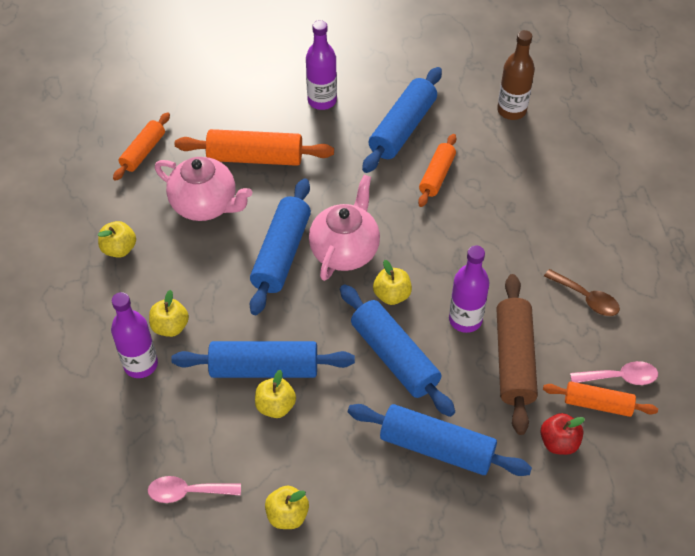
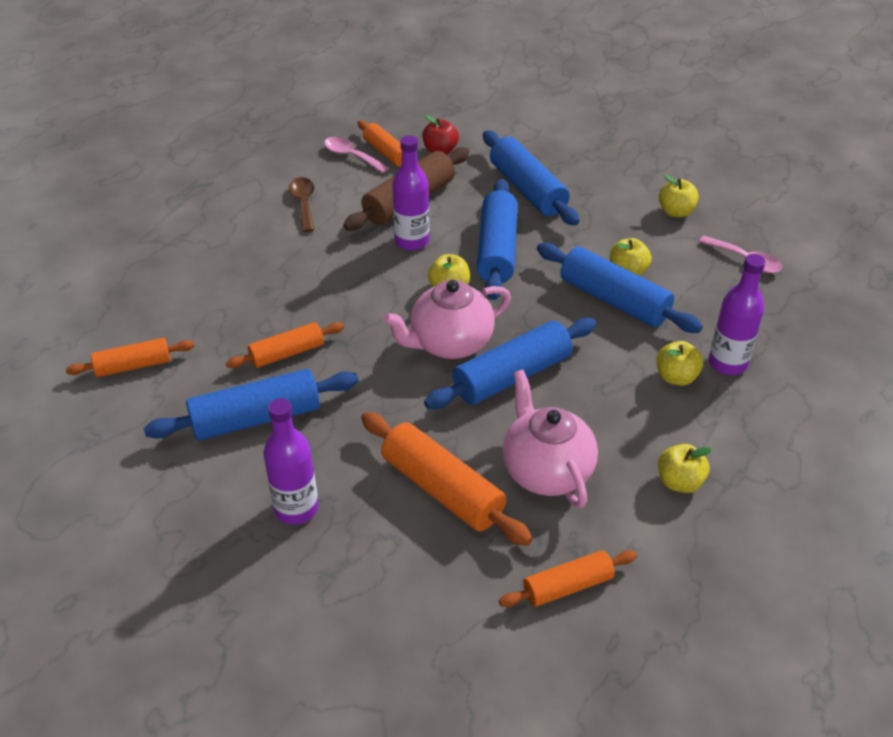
camera: 140 degrees left, 10 degrees down
(511, 110) = (133, 366): brown bottle -> orange rolling pin

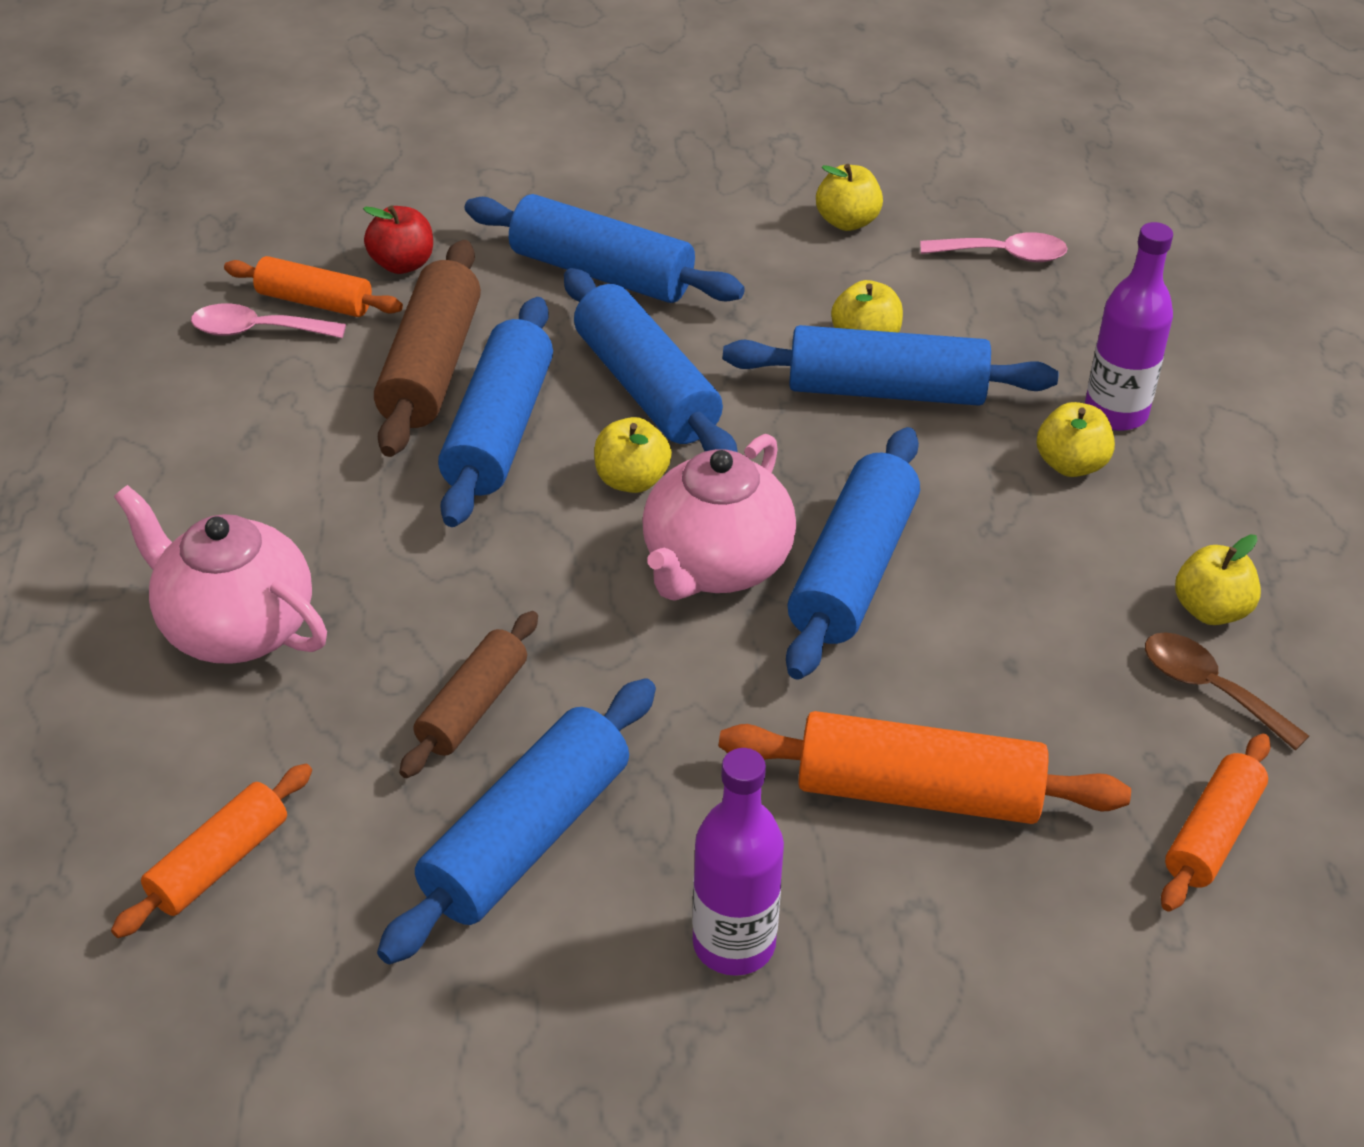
camera: 35 degrees left, 0 degrees up
(287, 353) = (473, 707): orange rolling pin -> brown rolling pin
(303, 203) = (251, 444): brown spoon -> brown spoon (1209, 689)
(412, 241) = (499, 430): purple bottle -> blue rolling pin
(546, 471) = (1031, 686): pink teapot -> pink teapot (236, 628)

